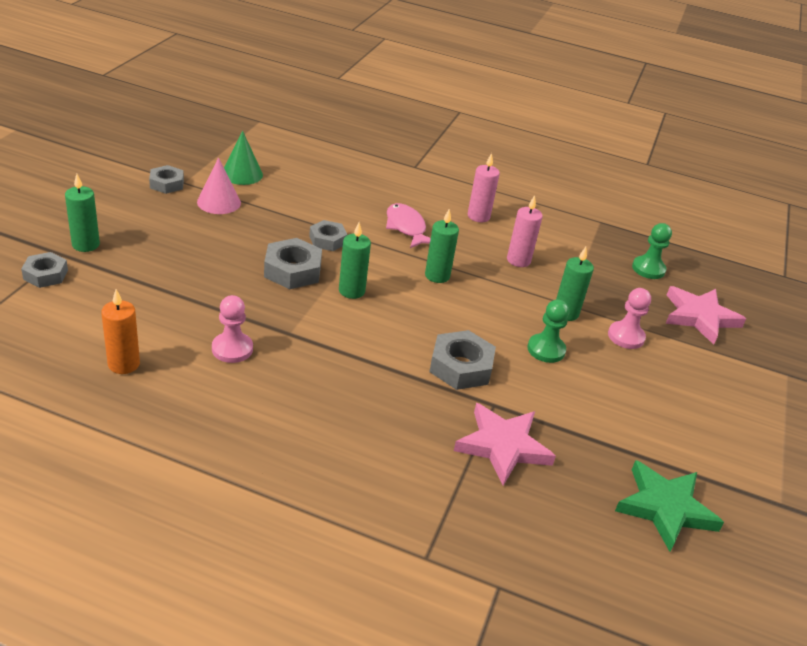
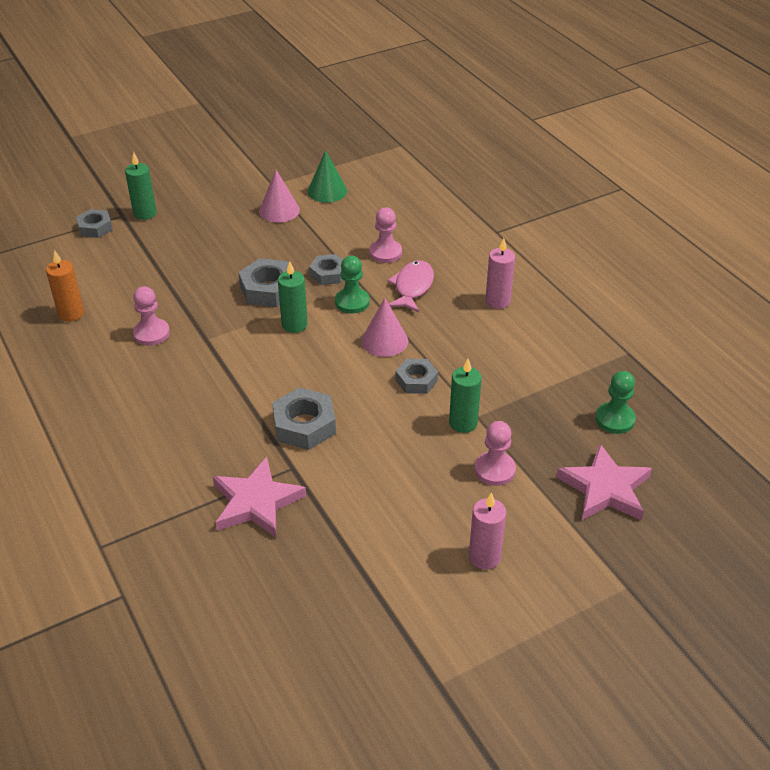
camera: 45 degrees right, 5 degrees up
(167, 184) = (257, 181): grey nut -> grey nut (416, 380)
(352, 208) = (385, 253): none -> pink pawn
(437, 276) = (384, 341): green candle -> pink cone
(518, 260) = (482, 357): pink candle -> pink candle (484, 557)
(546, 350) = (399, 445): green pawn -> green pawn (352, 302)
(665, 508) = (325, 622): green star -> none

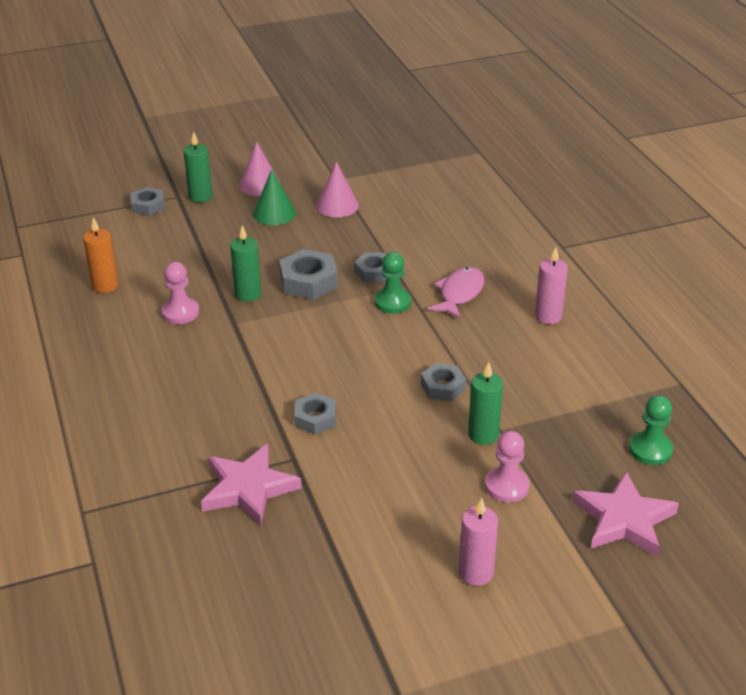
camera: 10 degrees right, 5 degrees down
(294, 325) = (327, 318): green candle -> green candle (248, 294)
(304, 425) = (315, 418): grey nut -> grey nut, size x0.65
(327, 191) = (391, 191): green cone -> green cone (274, 213)
(384, 341) = (418, 344): pink cone -> pink cone (259, 185)
(385, 253) = (439, 257): pink pawn -> none

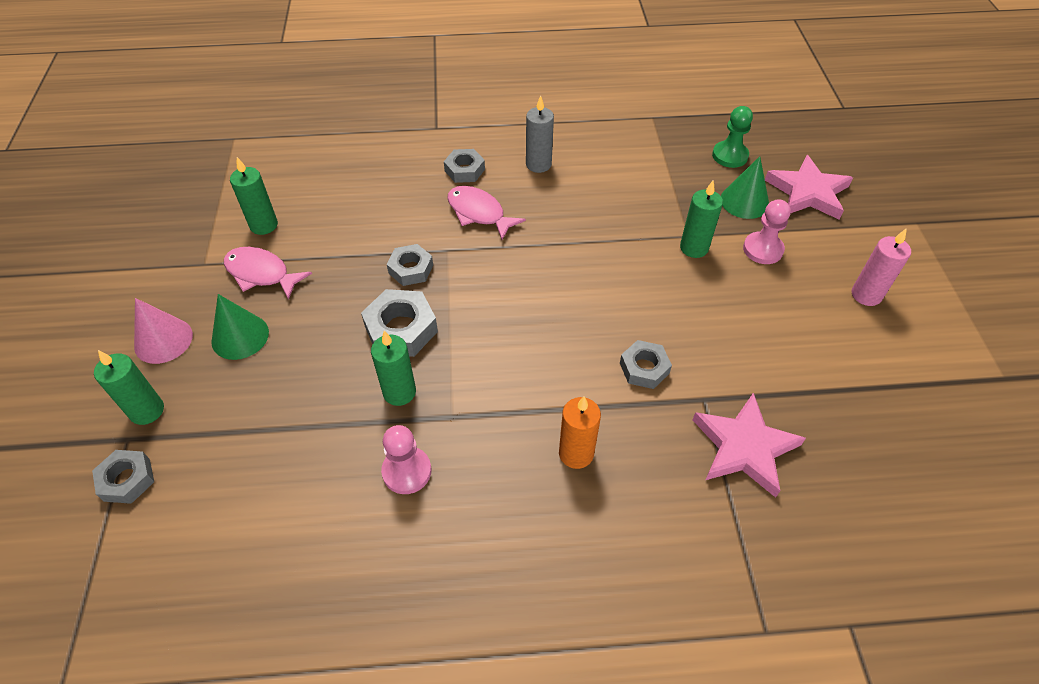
camera: 75 degrees left, 15 degrees up
(105, 285) = (303, 560): orange candle -> orange candle (576, 453)
(337, 205) = (261, 274): pink cone -> pink fish
(388, 193) = (264, 225): none -> green candle
(392, 302) = (471, 266): green pawn -> none
(443, 387) = (620, 259): grey nut -> grey nut (464, 170)
(548, 316) = (538, 164): pink candle -> grey candle
(577, 467) = (744, 201): none -> green cone

